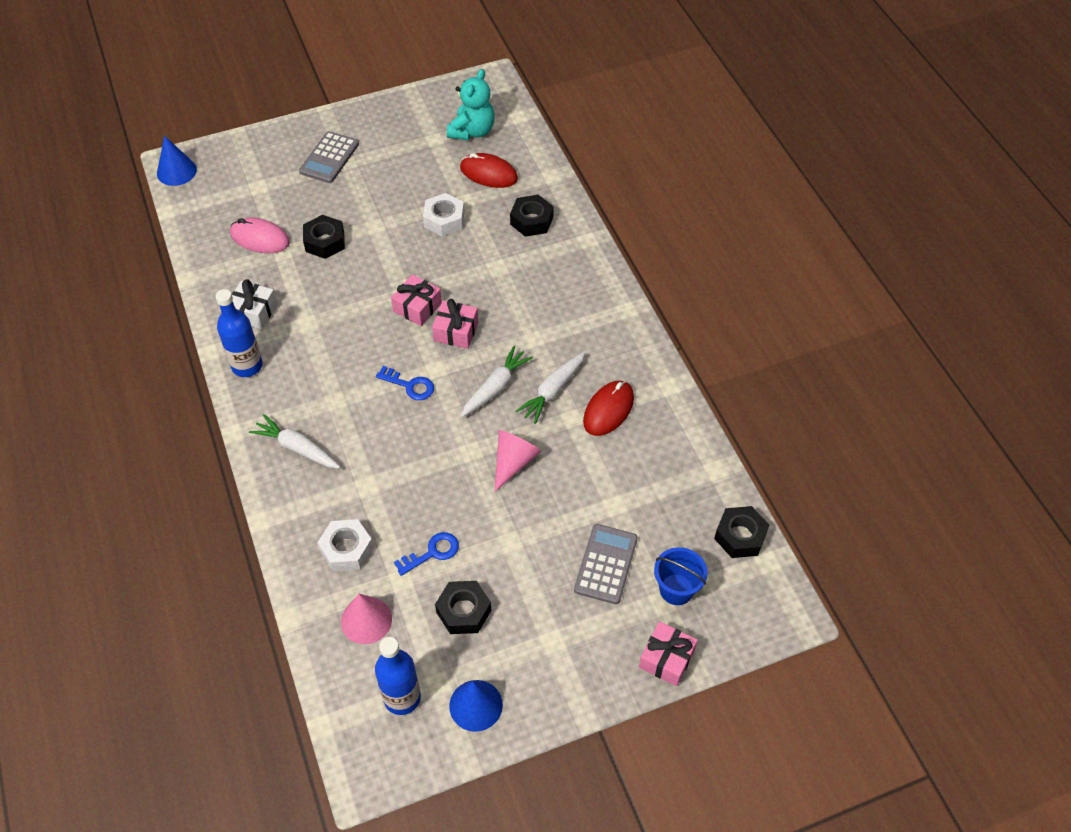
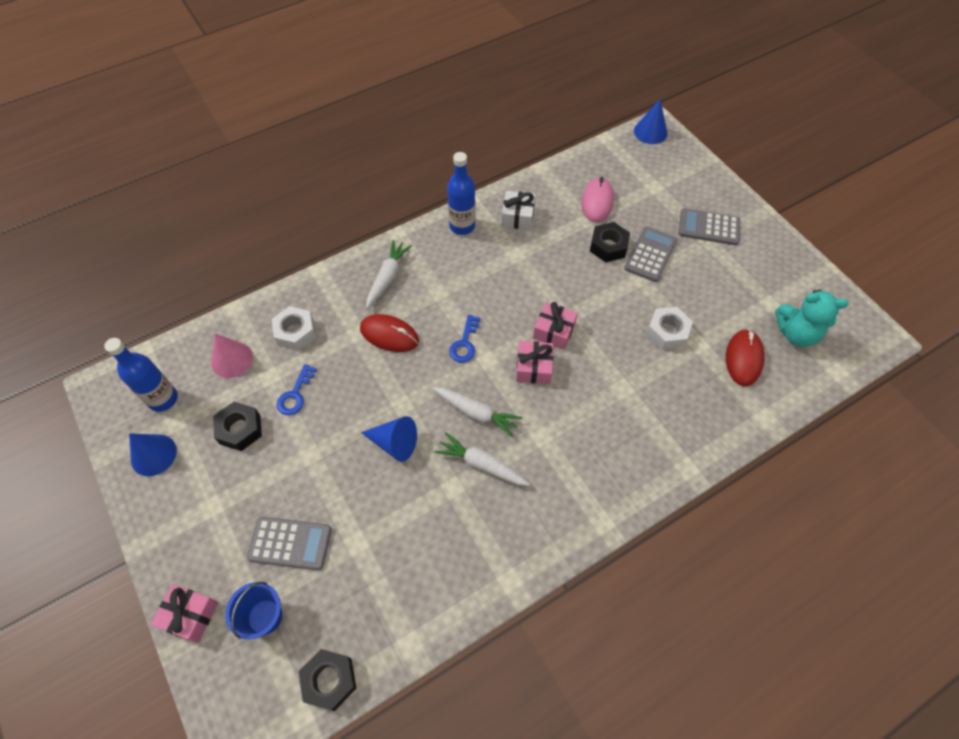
camera: 80 degrees right, 5 degrees up
(347, 211) = (650, 254): none -> grey calculator
(432, 552) = (295, 394): blue key -> blue key turned 60 degrees clockwise
(514, 462) = (394, 443): pink cone -> blue cone
(531, 221) = (694, 409): black nut -> none
(608, 410) = (468, 521): red mouse -> red mouse (389, 335)

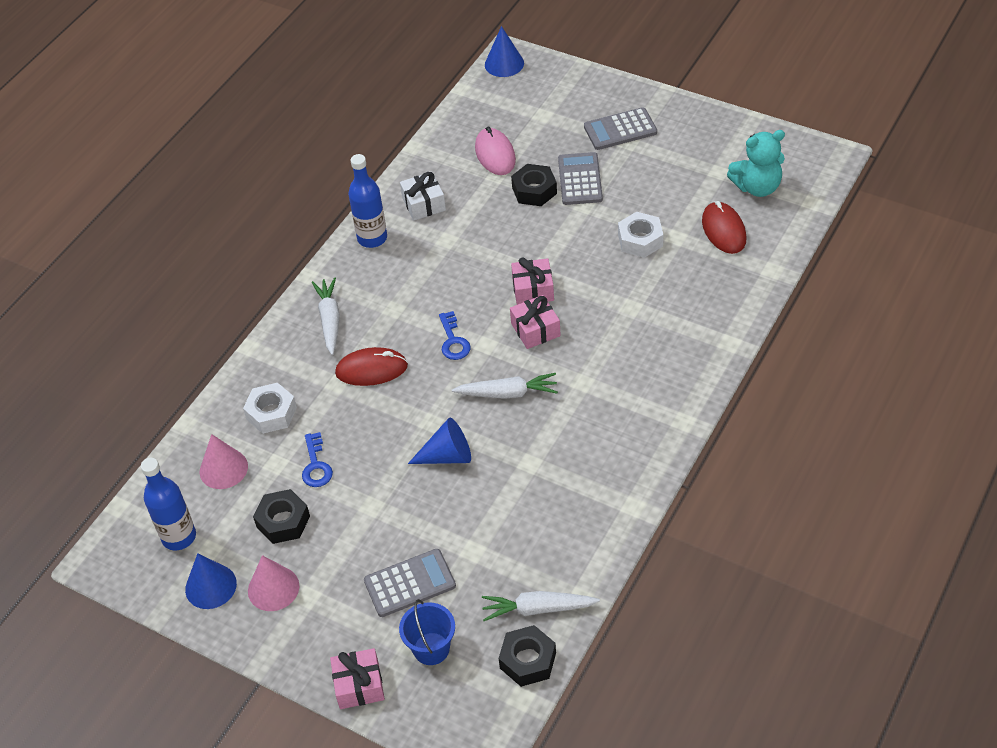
camera: 25 degrees left, 10 degrees down
(193, 484) = (273, 588): none -> pink cone
(481, 464) = (543, 431): white carrot -> white carrot (537, 609)

